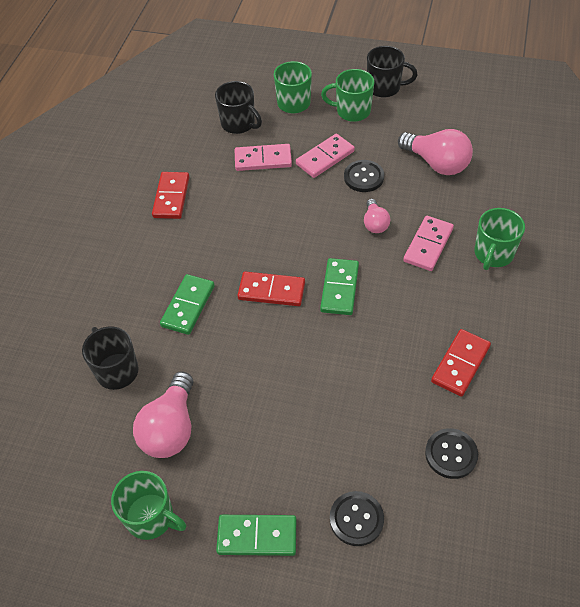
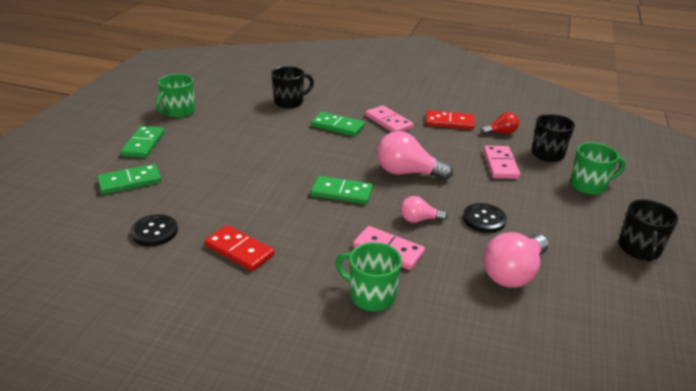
camera: 90 degrees right, 20 degrees down
(171, 428) = (237, 118): pink light bulb -> pink light bulb (407, 173)
(194, 154) = (501, 132): none -> red light bulb
(271, 291) = (345, 160): red domino -> none
(325, 158) = (509, 198): pink domino -> pink domino (388, 122)
(352, 111) = (587, 221): green mug -> none
(356, 519) = (130, 182): black button -> green domino

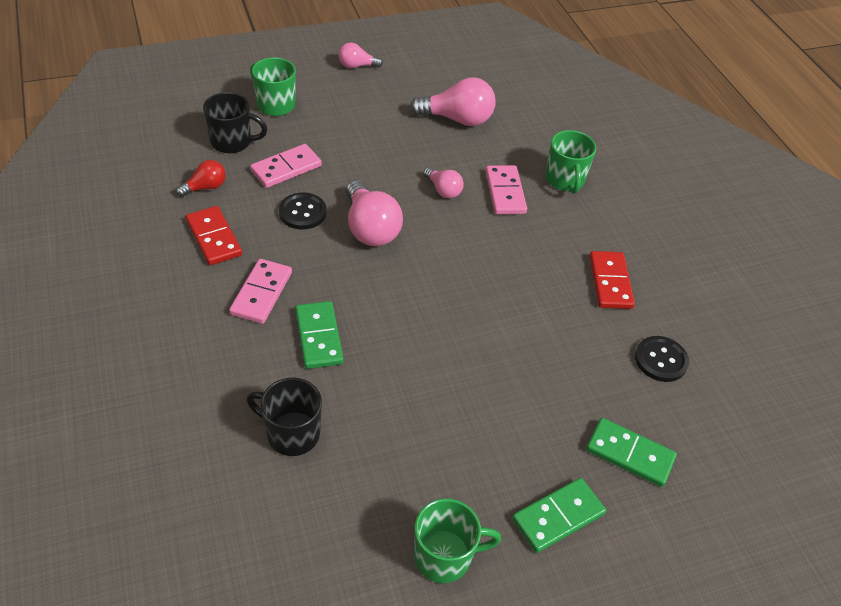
camera: 130 degrees left, 15 degrees up
(341, 193) = (456, 260): green domino -> none
(484, 219) = (400, 152): black button -> black button (302, 212)
(501, 132) = (205, 187): red light bulb -> red light bulb turned 105 degrees clockwise
(639, 249) = (357, 66): black mug -> pink light bulb

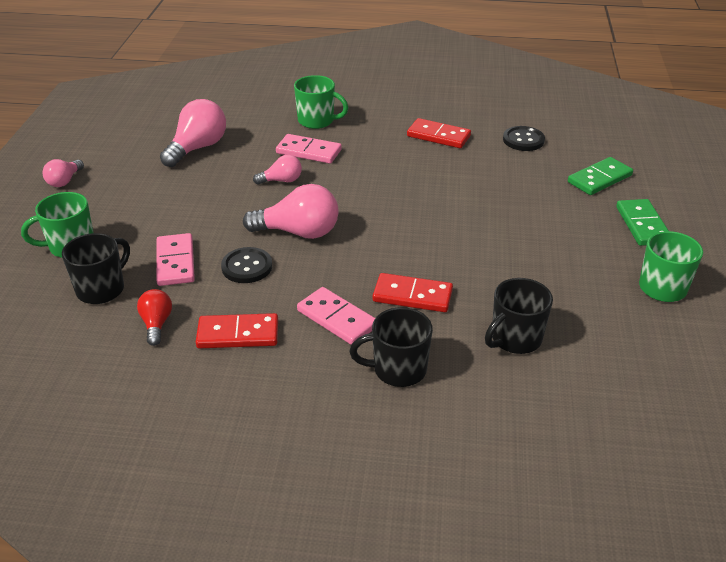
camera: 60 degrees left, 10 degrees down
(212, 355) = (398, 370): none -> black mug
(318, 337) = (412, 296): green domino -> red domino

